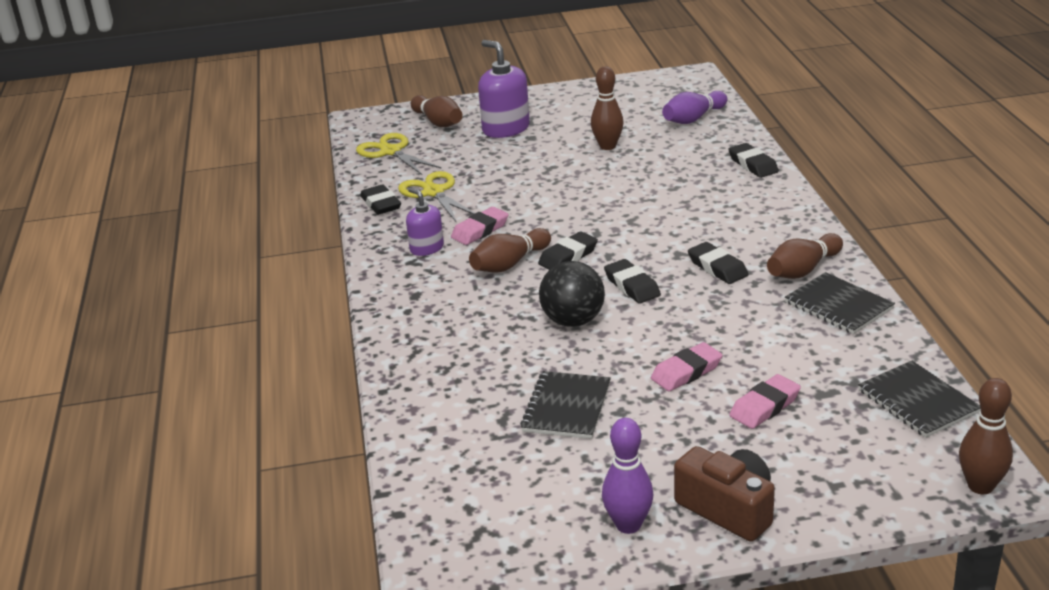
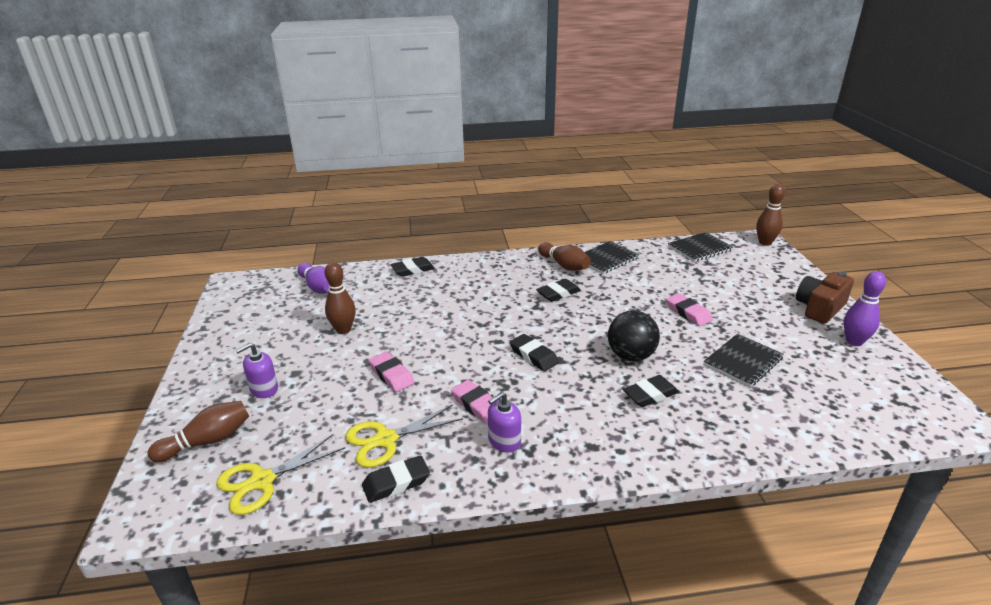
camera: 90 degrees left, 0 degrees up
(506, 129) = (264, 389): purple soap dispenser -> purple soap dispenser, size x0.61
(509, 264) = (542, 387): brown bowling pin -> none
(566, 407) = (743, 361): black notebook -> black notebook turned 60 degrees counterclockwise
(632, 286) = (581, 328): black eraser -> black eraser (650, 394)
(765, 406) = (718, 290): pink eraser -> pink eraser (391, 375)

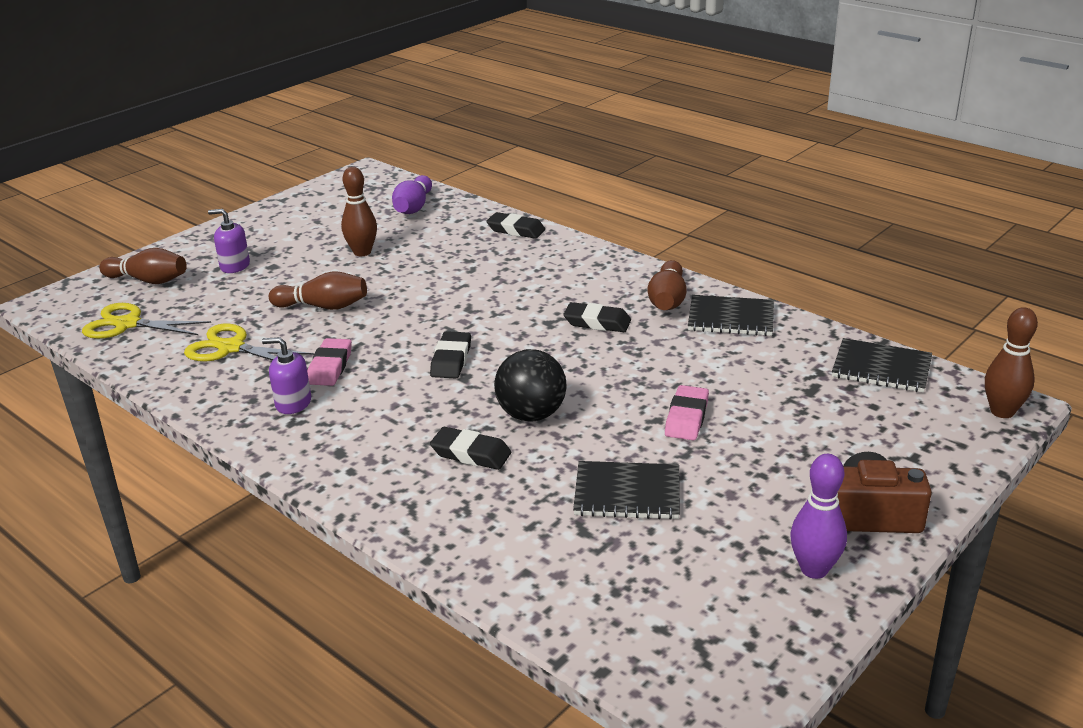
camera: 50 degrees right, 0 degrees up
(391, 375) = (323, 306): pink eraser -> brown bowling pin
(396, 483) = (183, 378): black eraser -> none

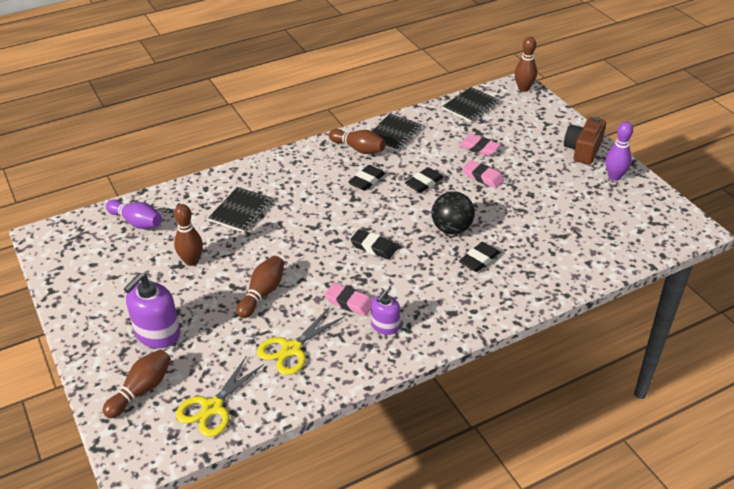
camera: 70 degrees left, 10 degrees up
(235, 266) = (157, 334): purple soap dispenser -> purple soap dispenser, size x1.65
(516, 230) = (218, 183): black eraser -> black eraser (424, 183)
(627, 493) = (538, 214): black notebook -> black notebook (240, 211)
(765, 399) = (479, 148): none -> pink eraser

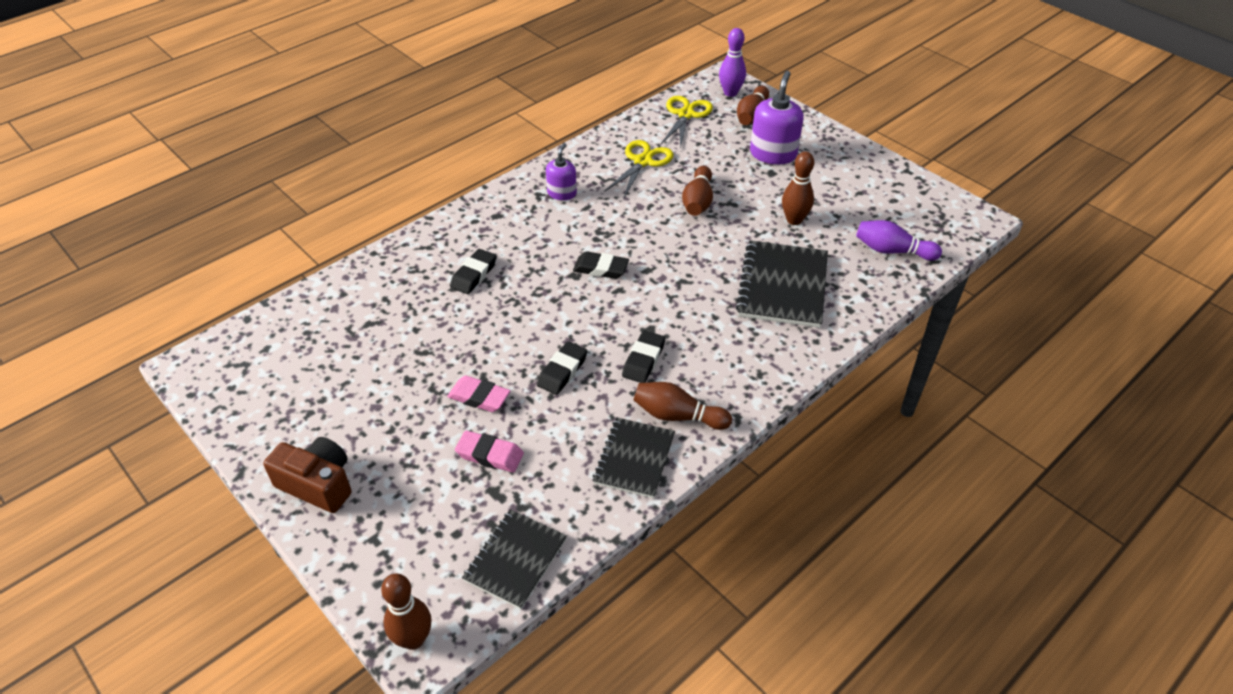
camera: 165 degrees right, 5 degrees up
(240, 211) = (782, 286): black notebook -> black notebook, size x1.52
(349, 302) = (605, 208): pink eraser -> none
(451, 229) = (512, 308): black ball -> none
(583, 150) = (318, 484): brown camera -> brown camera turned 75 degrees counterclockwise
(614, 177) = (278, 435): purple bowling pin -> purple bowling pin (730, 93)

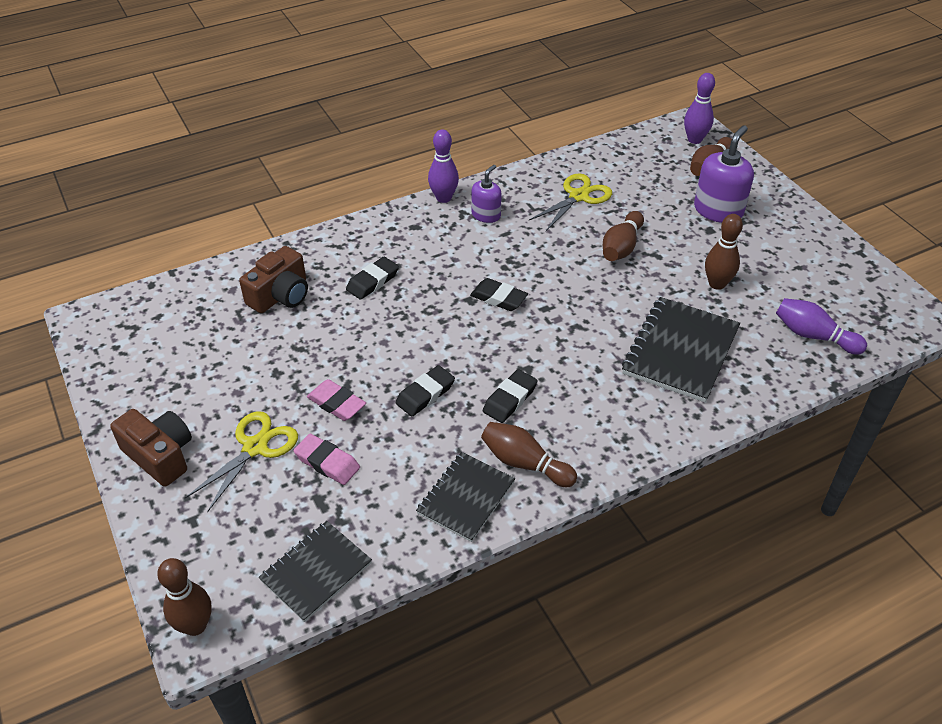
camera: 15 degrees right, 0 degrees up
(386, 305) = (280, 295): none -> brown camera
(515, 184) = (443, 198): none -> purple bowling pin
(686, 115) = (639, 155): yellow scissors -> yellow scissors (255, 447)

